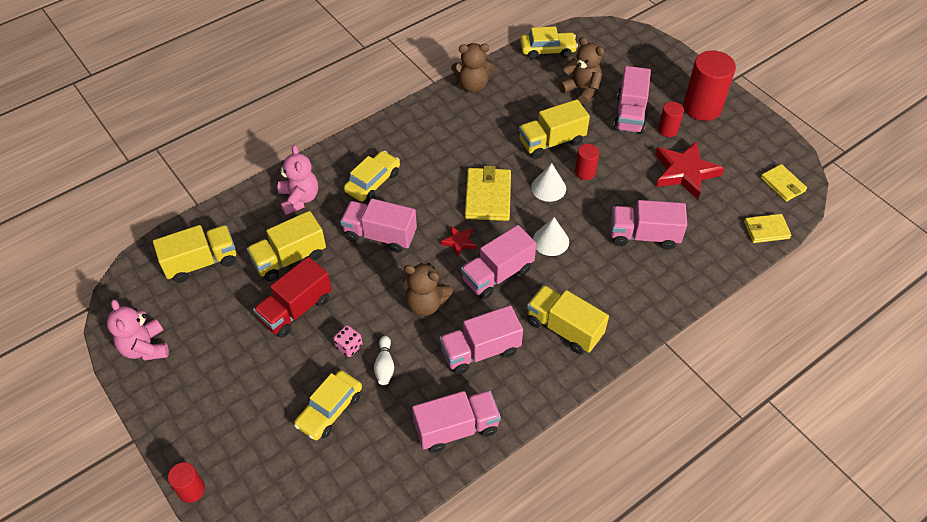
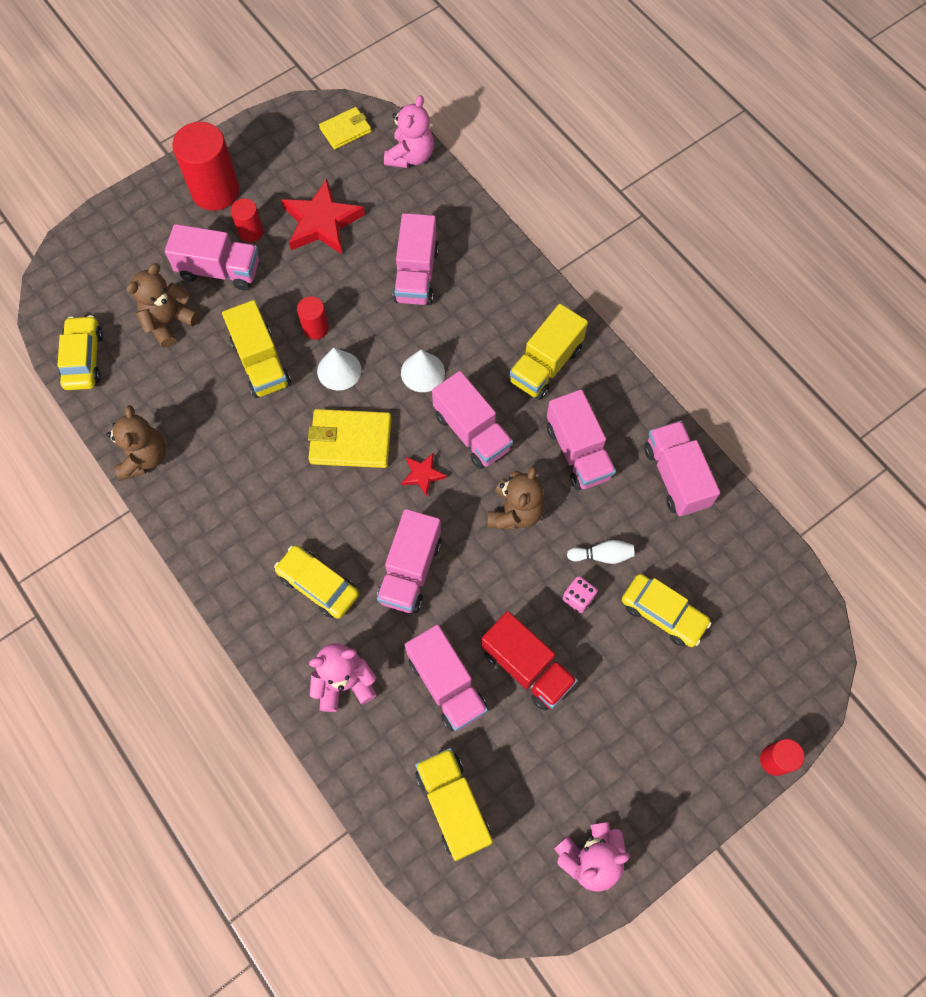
camera: 90 degrees left, 15 degrees up
(289, 258) = (446, 684): yellow truck -> pink truck
(766, 230) = (410, 156): yellow wallet -> pink teddy bear

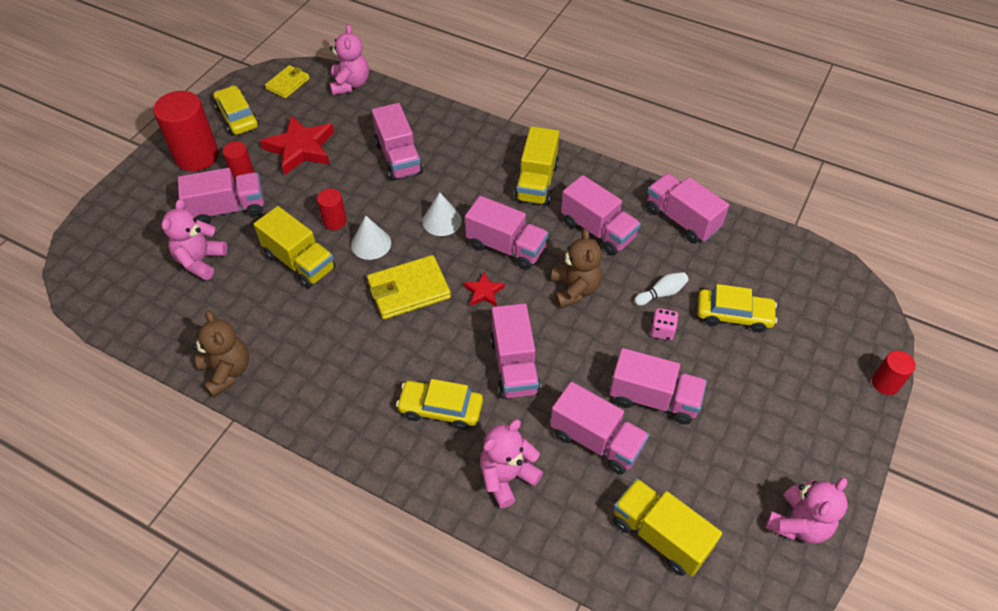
camera: 25 degrees left, 15 degrees down
(83, 359) = (132, 316): yellow car -> yellow car (237, 117)
(169, 322) = (200, 261): brown teddy bear -> pink teddy bear
(527, 667) = (653, 398): red truck -> pink truck

